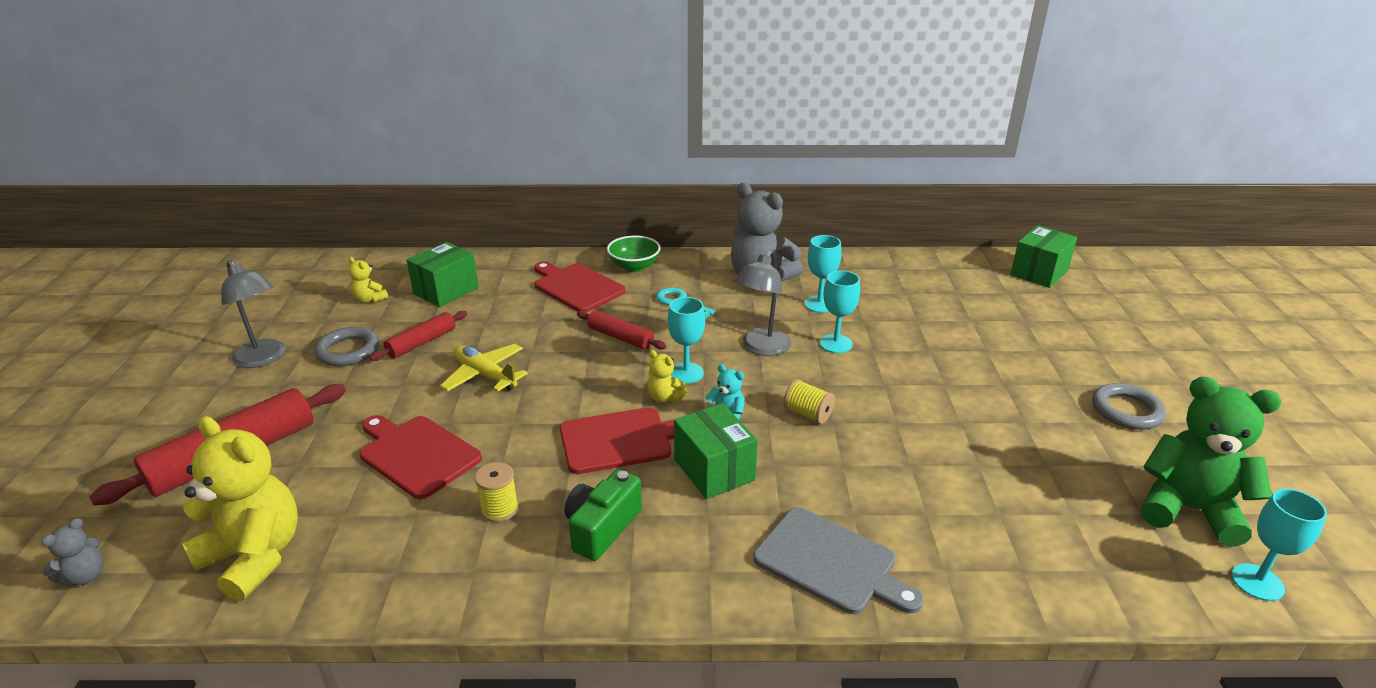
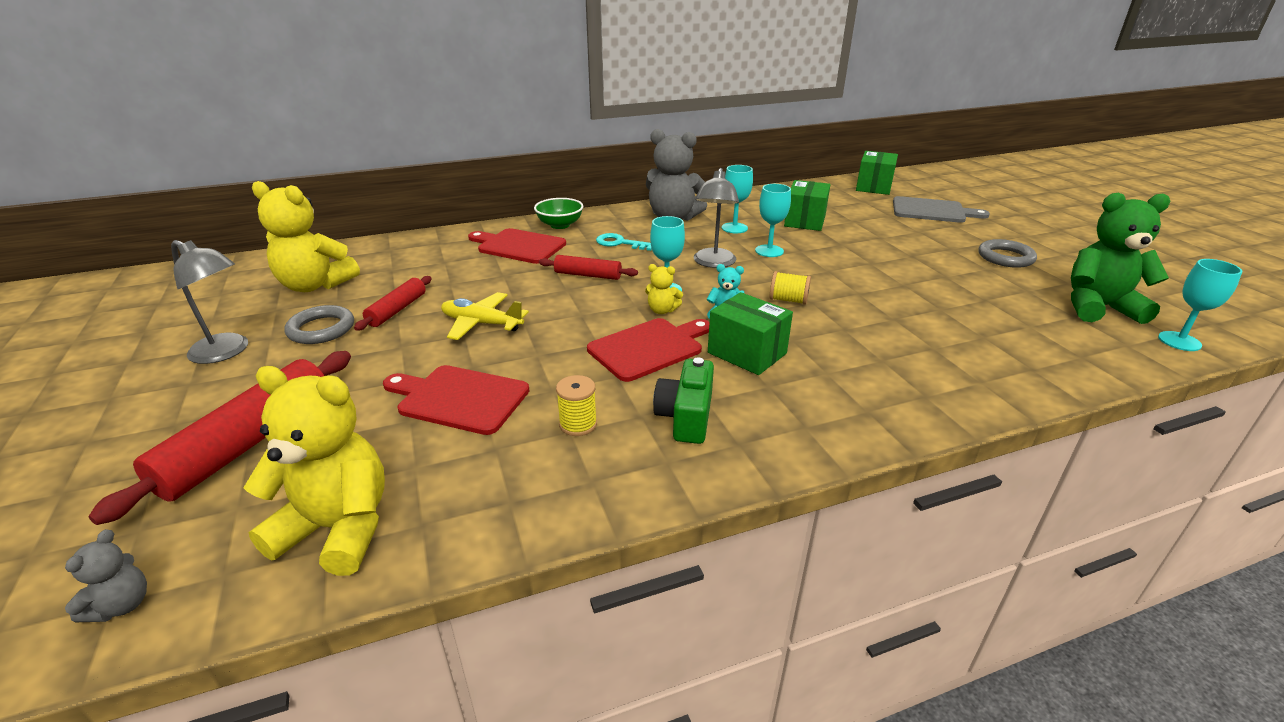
camera: 20 degrees left, 0 degrees up
(369, 299) = (315, 285): yellow teddy bear -> yellow teddy bear, size x2.21
(446, 291) = (392, 267): green box -> green box (805, 221)
(830, 563) = (895, 397): grey cutting board -> grey cutting board (932, 211)

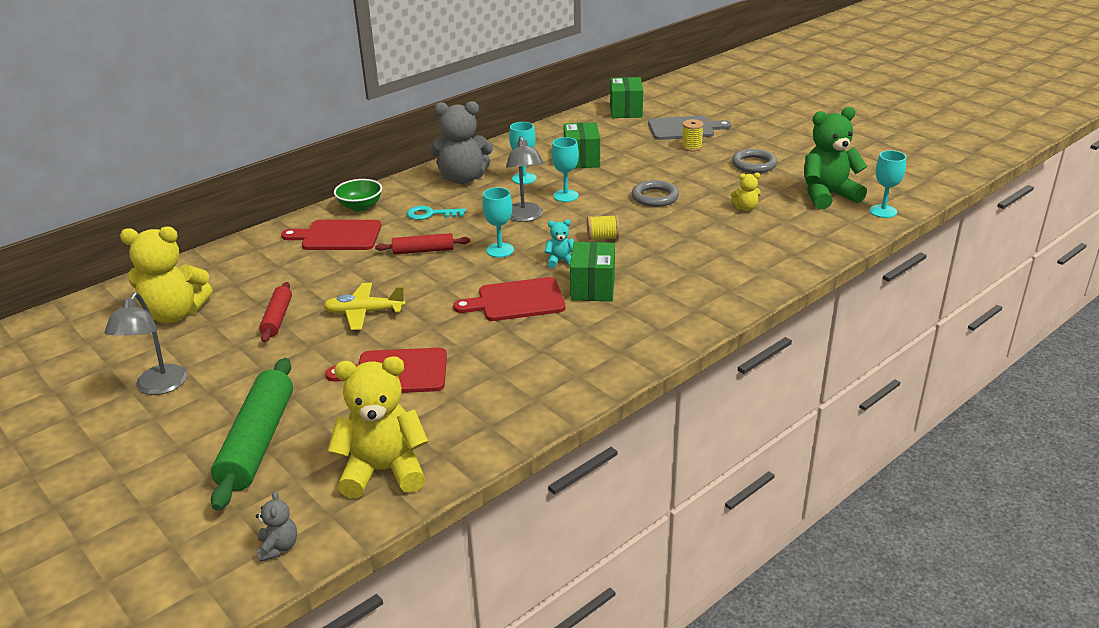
camera: 20 degrees left, 0 degrees up
(227, 352) = (157, 387): grey lamp -> grey lamp turned 90 degrees clockwise
(249, 442) = (258, 442): red rolling pin -> green rolling pin
(321, 329) = (224, 349): grey ring -> grey ring (655, 197)
(578, 424) = (500, 367): yellow spool -> yellow spool (691, 147)
(649, 348) = (516, 301): red cutting board -> red cutting board turned 135 degrees counterclockwise
(662, 310) = (507, 268): yellow teddy bear -> yellow teddy bear (745, 208)
(686, 417) = (574, 343): green camera -> none
(747, 353) = (593, 287): green box -> green box turned 75 degrees clockwise

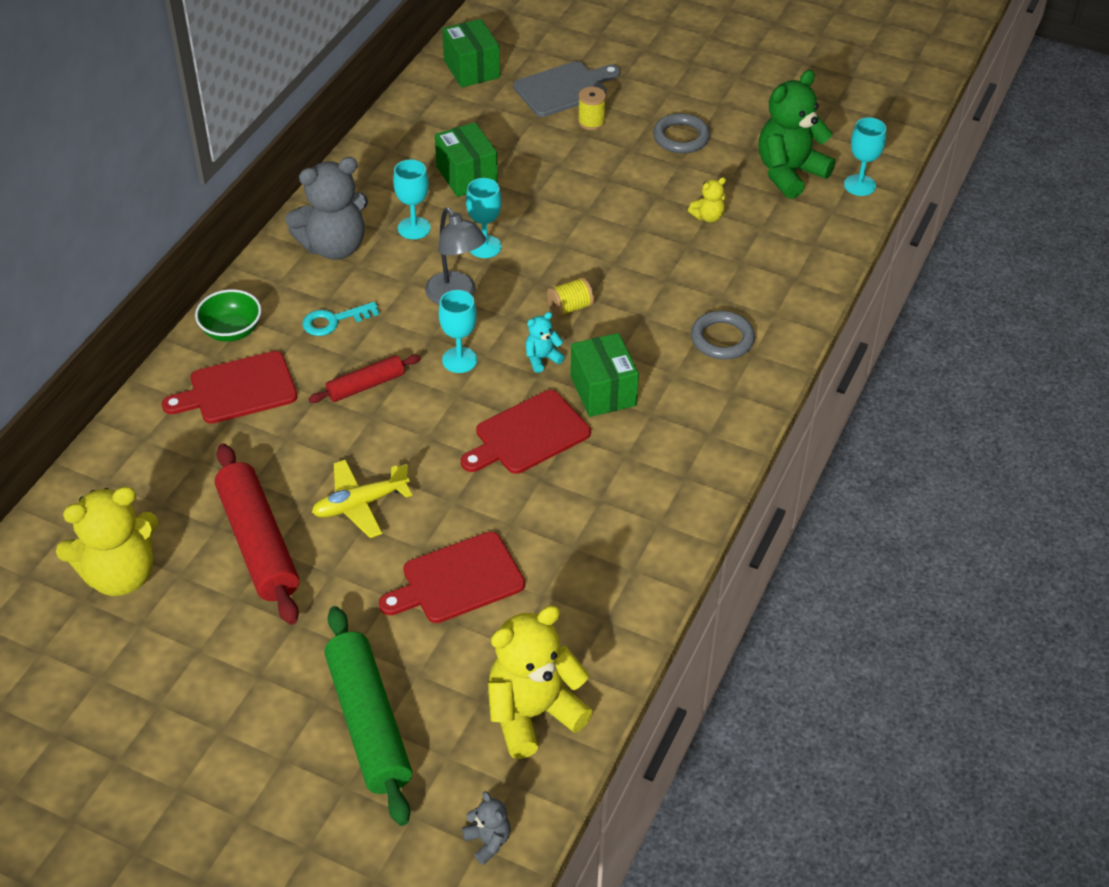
camera: 25 degrees left, 15 degrees up
(157, 387) = (189, 688): grey lamp -> none
(277, 318) = (258, 543): red rolling pin -> red rolling pin, size x1.82
(655, 197) = (594, 223): grey ring -> grey ring (722, 339)

